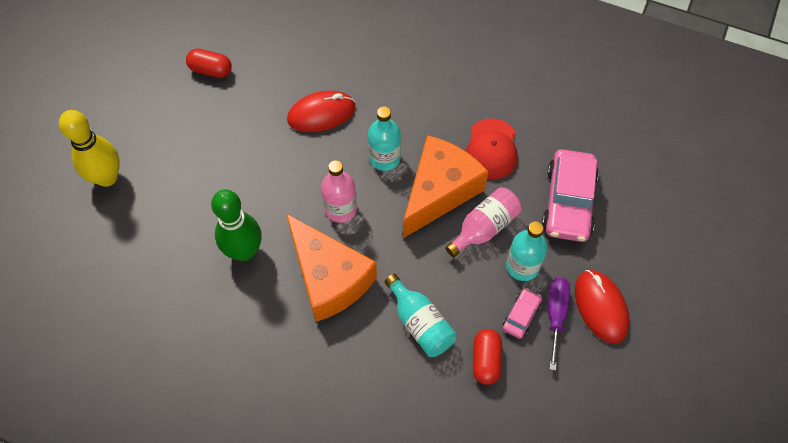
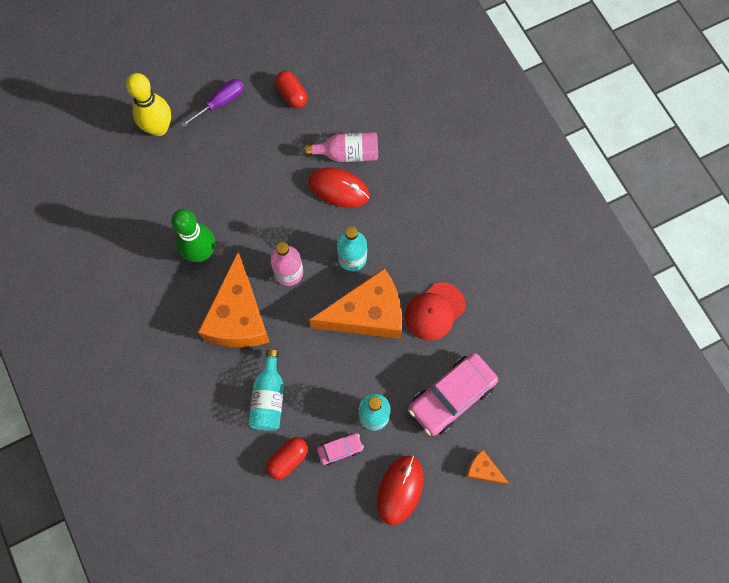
camera: 40 degrees right, 10 degrees up
(484, 228) = (373, 366): pink bottle -> pink bottle (348, 153)
(555, 315) = (363, 469): purple screwdriver -> purple screwdriver (221, 102)
(647, 238) = (483, 470): none -> orange cheese

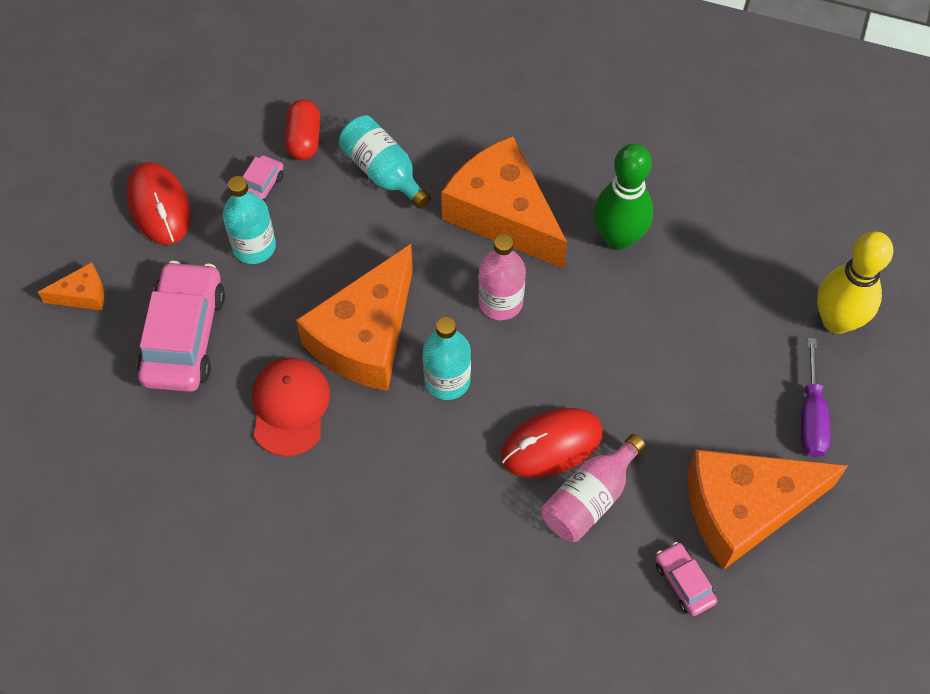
camera: 135 degrees right, 10 degrees down
(292, 95) = (744, 509): red capsule -> orange cheese
(347, 91) = (684, 582): none -> pink car

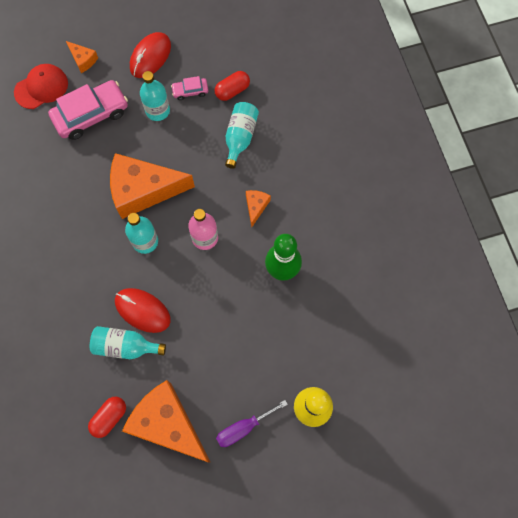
camera: 55 degrees right, 10 degrees up
(290, 407) = (85, 183): red cap -> red cap (41, 87)
(502, 214) = (256, 207): orange cheese -> orange cheese, size x0.44
(590, 498) = (125, 346): pink bottle -> turquoise bottle
(684, 582) = (109, 417): pink car -> red capsule

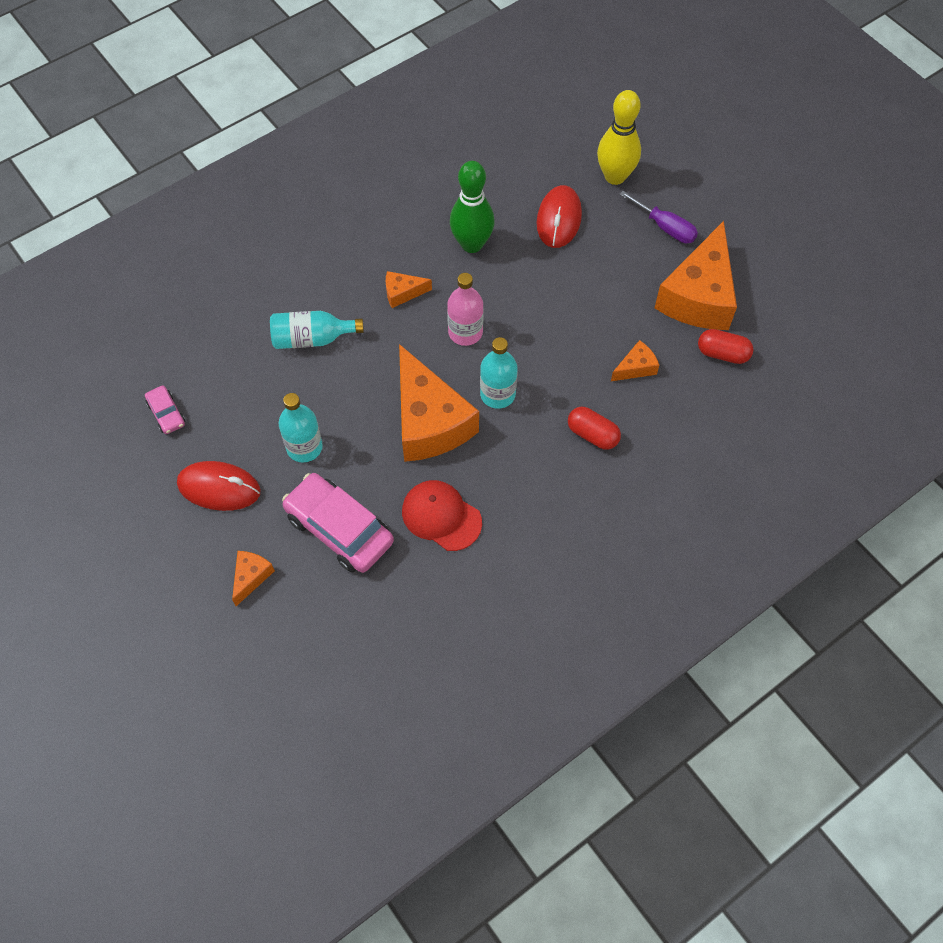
camera: 110 degrees left, 10 degrees down
(41, 87) = (317, 616): red cap -> red cap (441, 516)
(125, 346) = (636, 367): turquoise bottle -> orange cheese
(142, 310) = (585, 365): red mouse -> red mouse (559, 219)
(190, 91) = (260, 418): pink car -> pink car (166, 414)
(232, 91) = (244, 369): red capsule -> red capsule (592, 435)

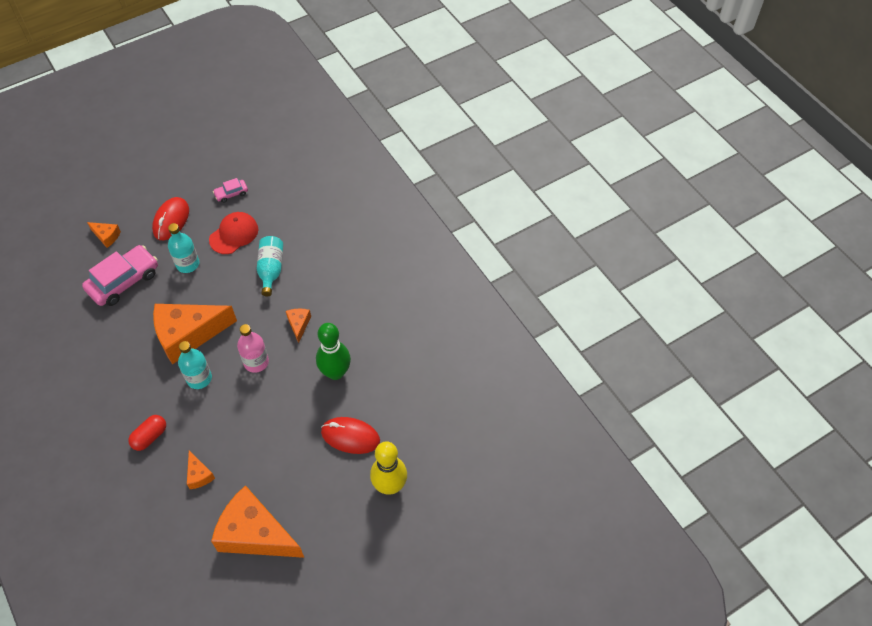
camera: 95 degrees right, 5 degrees down
(441, 516) = (115, 337): red cap -> red cap (234, 234)
(665, 227) = (329, 518): purple screwdriver -> none
(722, 354) = (196, 542): red capsule -> none

